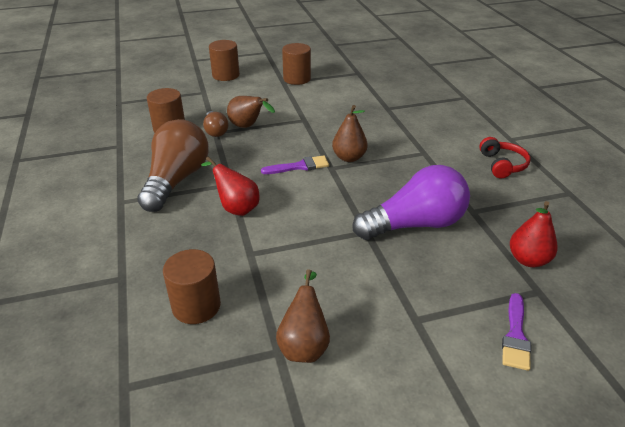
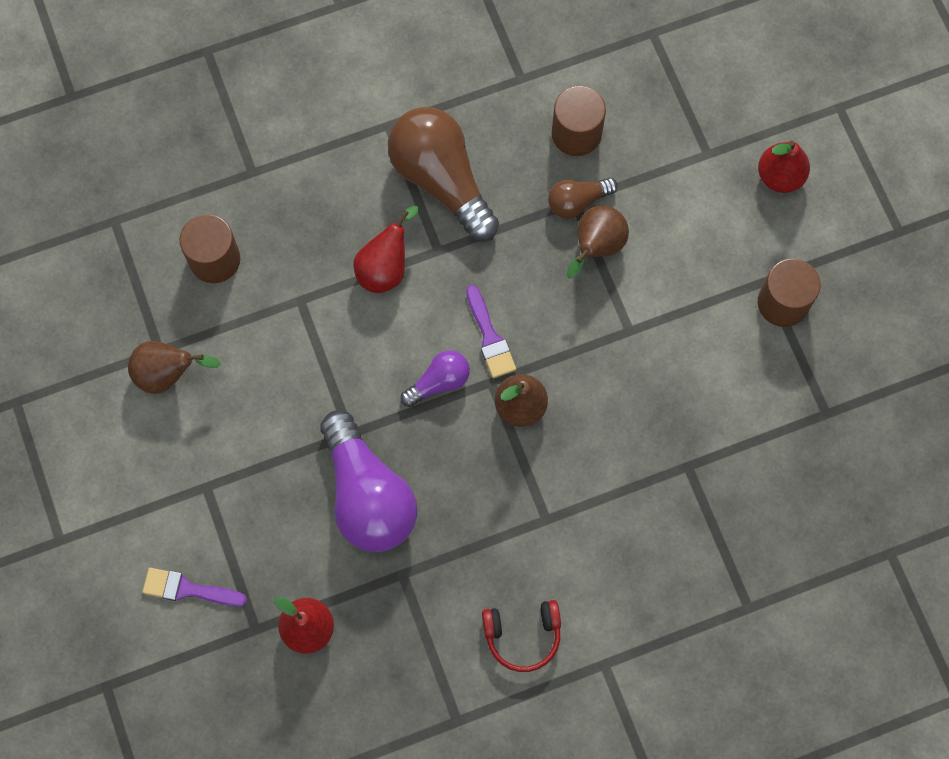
camera: 85 degrees right, 35 degrees up
(177, 180) = (441, 180): brown light bulb -> brown light bulb turned 135 degrees counterclockwise
(226, 75) = (780, 176): brown cylinder -> red pear
(329, 188) = (439, 382): none -> purple light bulb

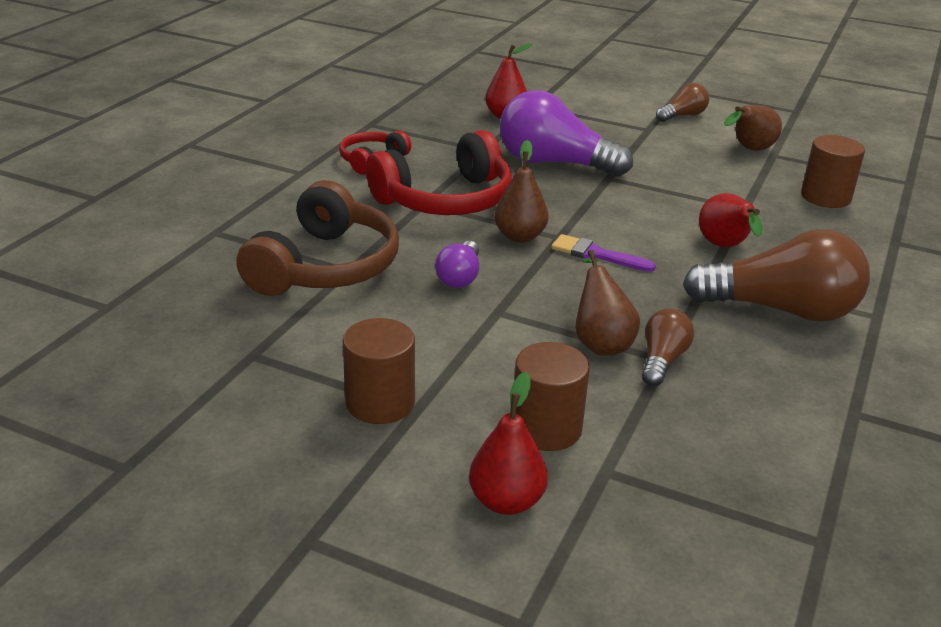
camera: 135 degrees right, 40 degrees down
(138, 484) = (683, 116): none -> brown light bulb
(188, 589) = (591, 102): purple brush -> none
(439, 382) = (593, 220): purple light bulb -> purple light bulb (460, 277)
(524, 509) = (446, 200): none -> red headphones
(576, 134) = (742, 404): brown cylinder -> brown cylinder (546, 428)
(701, 483) = (326, 266): none -> brown headphones

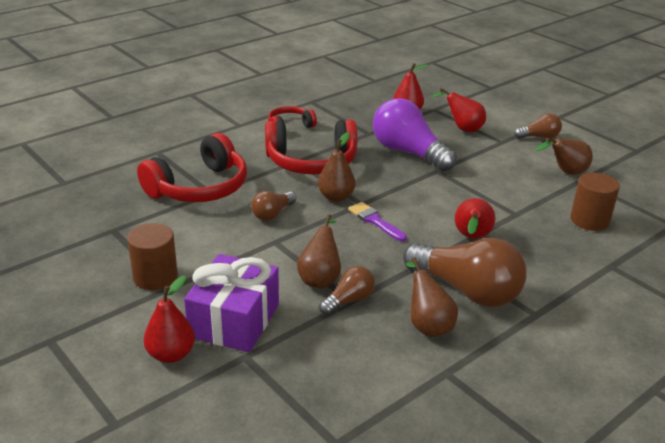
camera: 25 degrees right, 0 degrees up
(326, 266) = (200, 188): brown headphones -> red headphones
(460, 277) = (272, 214): purple light bulb -> brown light bulb
(546, 428) = (234, 320): brown cylinder -> purple gift
(589, 123) = (462, 129): none -> red pear
(779, 363) = (427, 325): none -> brown pear

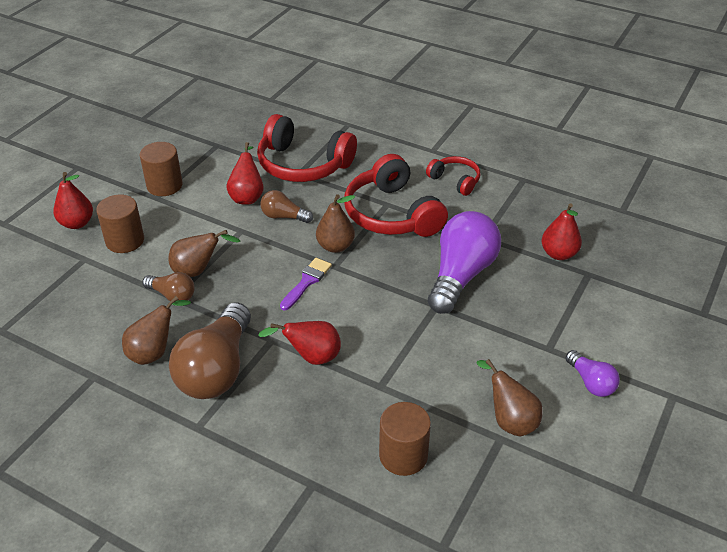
camera: 70 degrees right, 10 degrees up
(234, 320) = (125, 241): purple gift -> brown cylinder
(462, 129) = (555, 307): red pear -> red pear (247, 196)
(539, 137) = (591, 382): brown light bulb -> purple light bulb

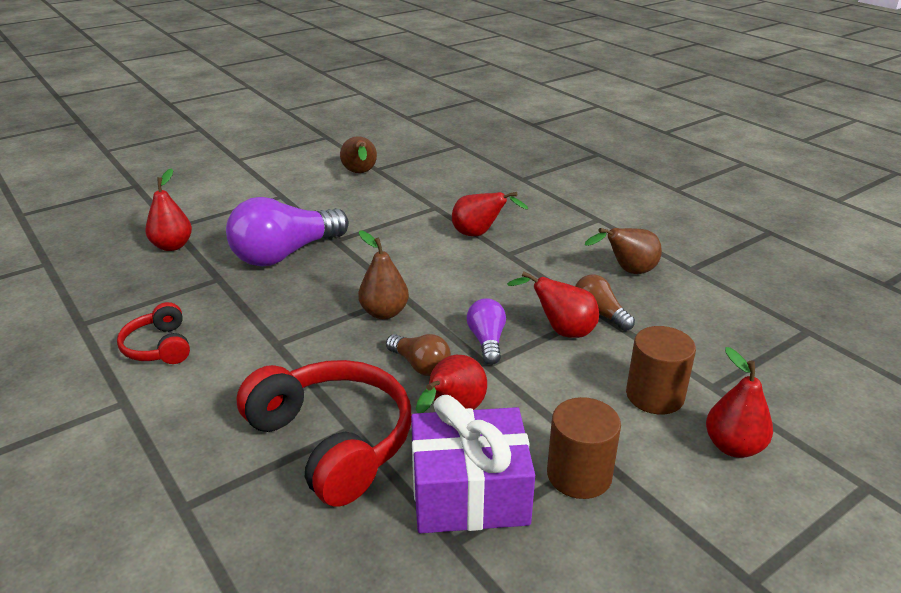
camera: 155 degrees left, 10 degrees down
(198, 270) = (561, 331): brown pear -> red pear
(216, 369) = (570, 246): brown light bulb -> none
(218, 163) = (469, 493): none -> purple gift
(307, 282) = (443, 288): purple brush -> none
(391, 214) = (285, 329): red headphones -> none
(403, 455) = (450, 176): brown cylinder -> none
(591, 382) = (279, 175): purple light bulb -> purple light bulb (487, 341)

